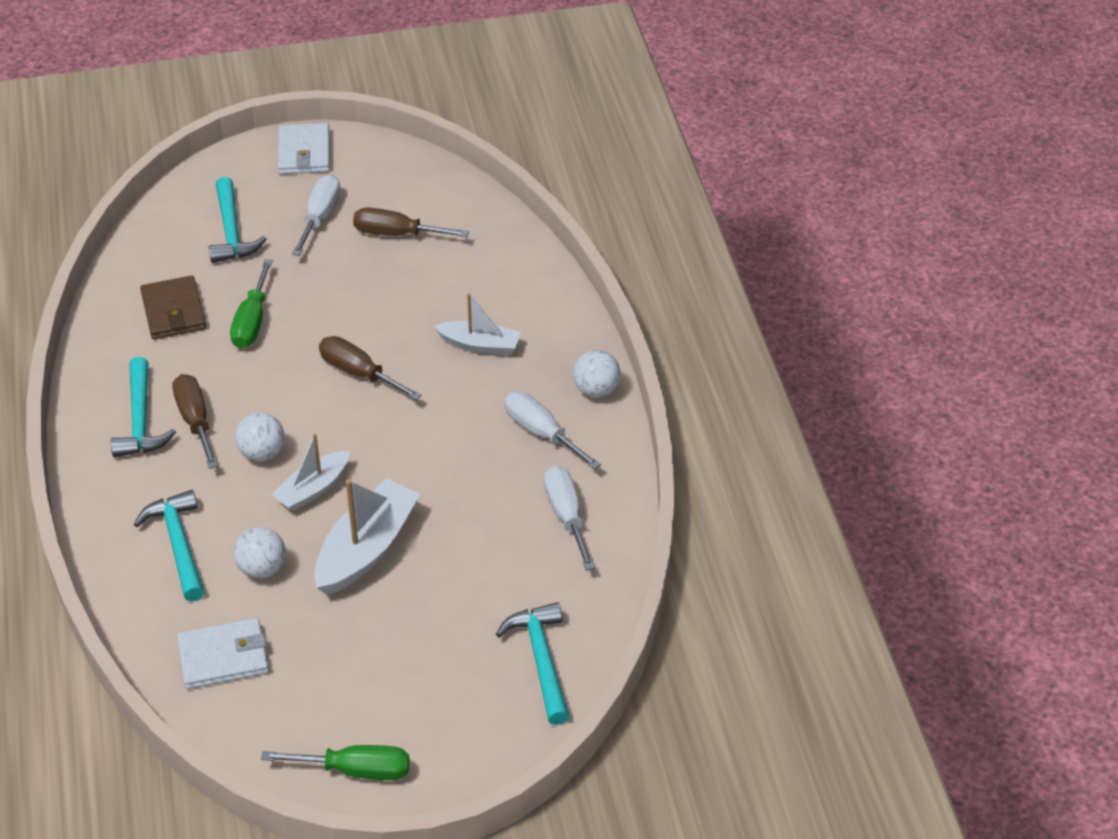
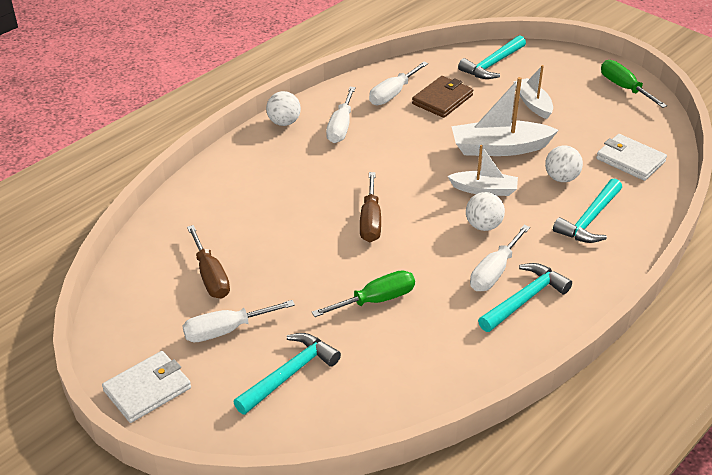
camera: 125 degrees left, 5 degrees down
(173, 311) = (410, 350): brown wallet -> brown wallet (442, 99)
(195, 421) = (494, 272): brown screwdriver -> white screwdriver
(480, 345) = (291, 182): white boat -> white boat (533, 104)

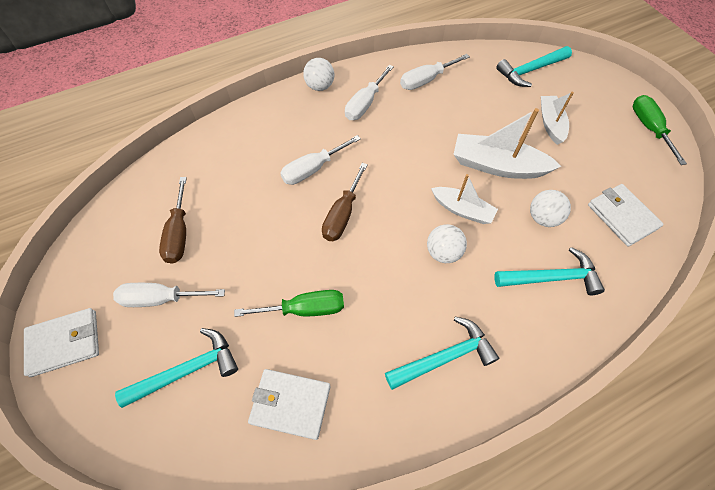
camera: 20 degrees right, 20 degrees up
(403, 369) = (290, 404): none -> white wallet
(442, 99) = (468, 97): brown wallet -> none
(494, 272) = (429, 312): white screwdriver -> white screwdriver (313, 169)
(590, 219) = (551, 278): turquoise hammer -> turquoise hammer turned 150 degrees counterclockwise

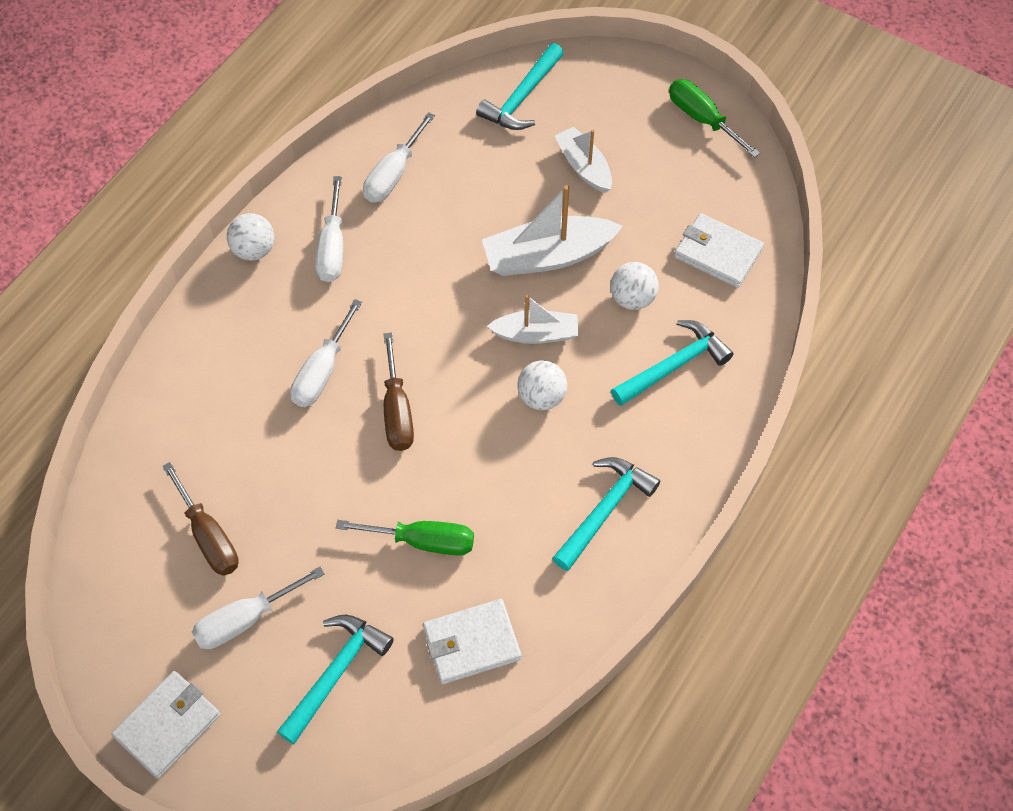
camera: 30 degrees left, 0 degrees up
(305, 309) = (423, 541): green screwdriver -> green screwdriver turned 45 degrees clockwise

